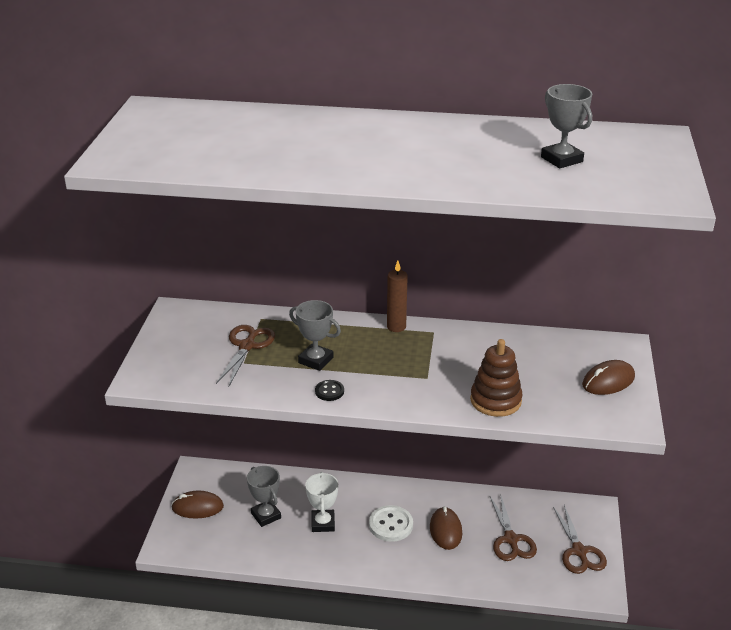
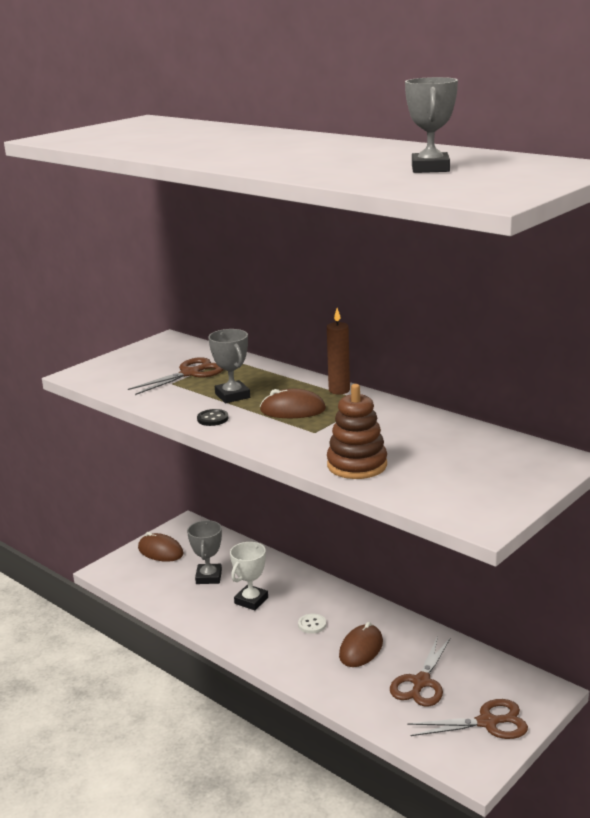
camera: 35 degrees right, 10 degrees down
(391, 525) = (312, 624): white button -> white button, size x0.56
(579, 551) = (487, 722): brown scissors -> brown scissors turned 120 degrees counterclockwise
(608, 381) = (503, 482): brown mouse -> brown mouse (293, 410)

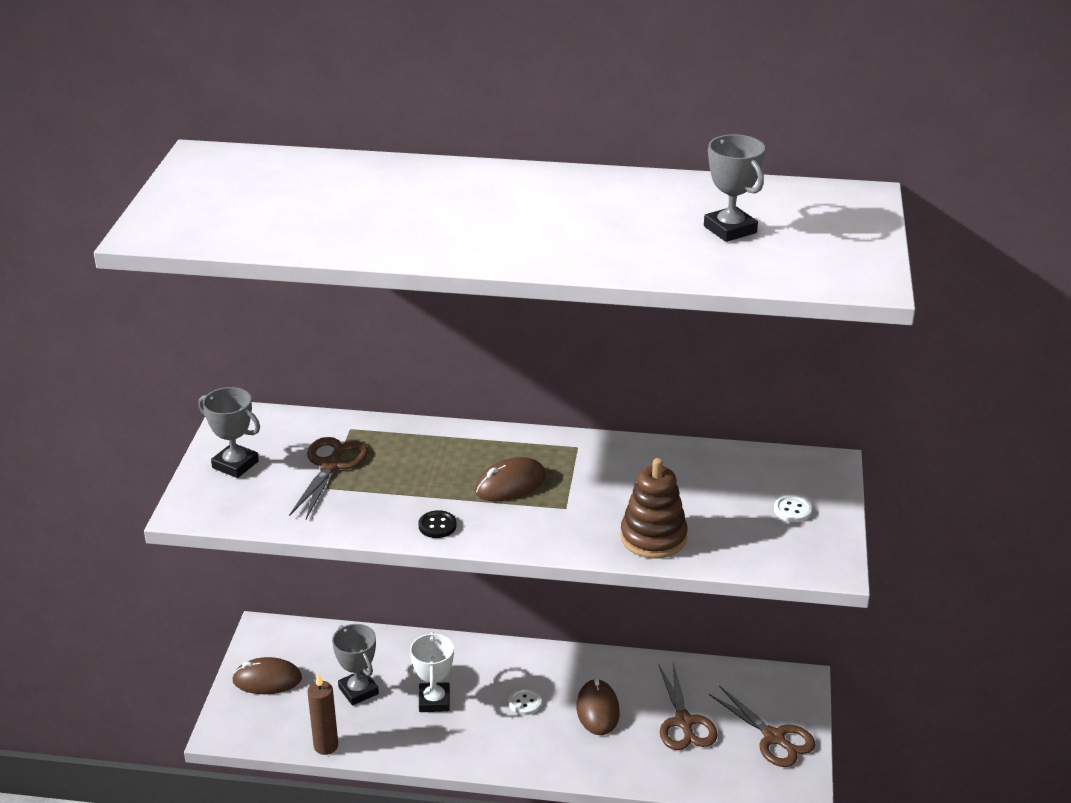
camera: 35 degrees left, 10 degrees up
(232, 396) = (421, 484): grey trophy -> grey trophy (235, 464)
(339, 390) = (528, 440): brown candle -> brown candle (326, 746)
(487, 722) = (774, 737): brown scissors -> brown scissors turned 90 degrees clockwise
(496, 479) = (792, 510): none -> white button

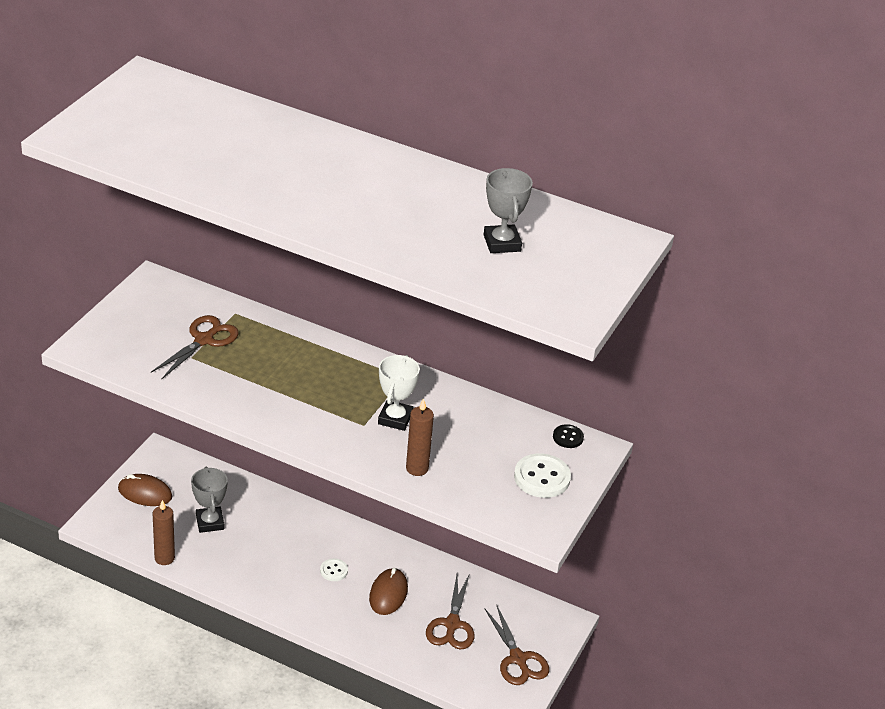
camera: 15 degrees right, 5 degrees up
(235, 464) = (133, 319): grey trophy -> none
(434, 701) = (264, 548): white trophy -> white trophy (395, 418)
(437, 526) = (257, 411): black button -> black button (568, 437)
(510, 484) = (332, 393): brown mouse -> none
(653, 537) = (417, 468): brown stacking toy -> brown candle
(792, 510) = (542, 477): white button -> white button, size x1.78

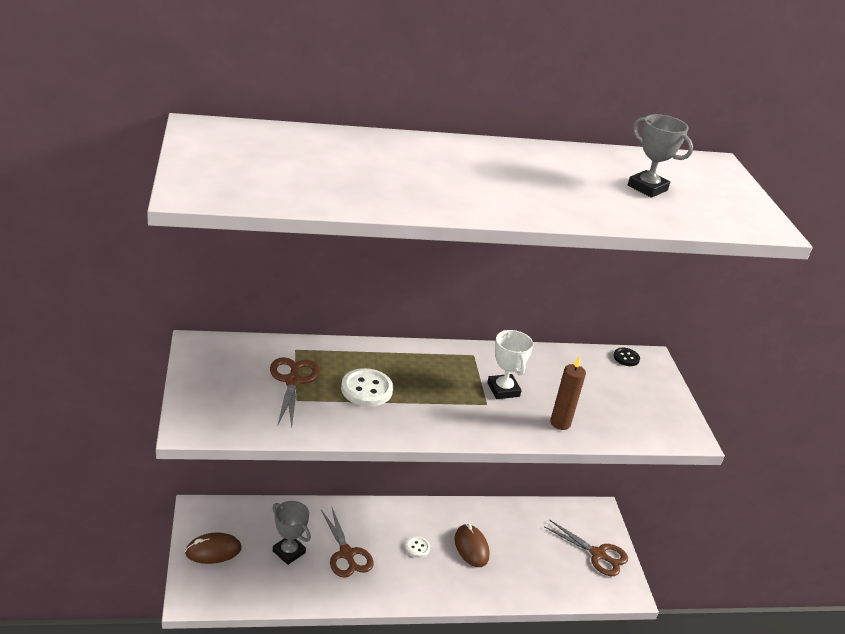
camera: 35 degrees left, 5 degrees down
(164, 558) = (277, 601): brown candle -> none
(452, 624) = (534, 550): brown scissors -> brown scissors (346, 554)
(542, 477) = (644, 394): white button -> white button (366, 389)

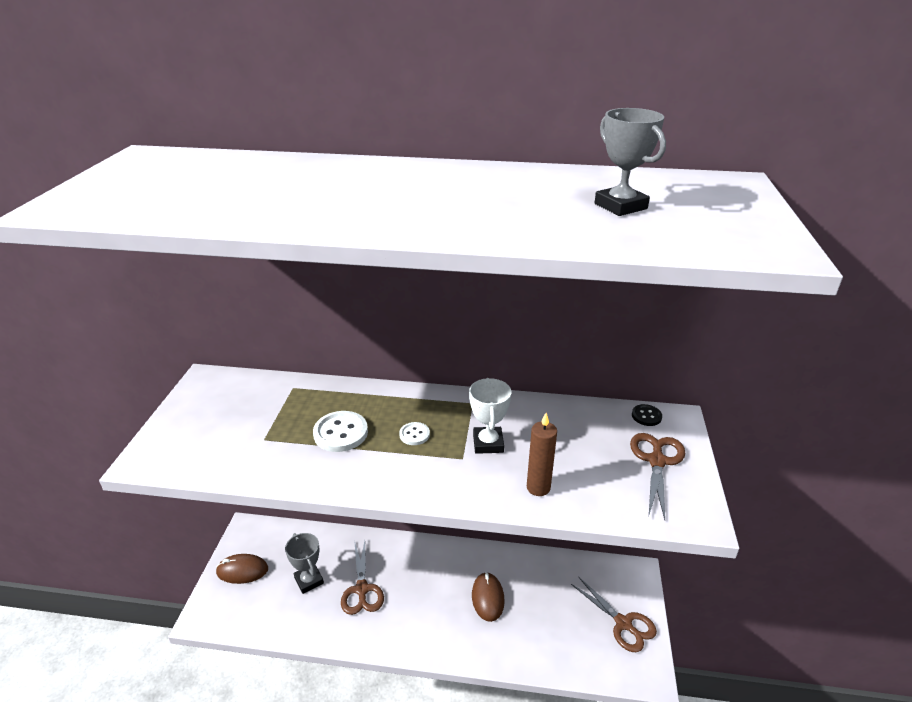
camera: 20 degrees right, 0 degrees up
(293, 381) = (271, 419): brown scissors -> brown scissors (657, 461)
(417, 548) = (433, 591): white button -> white button (414, 434)

